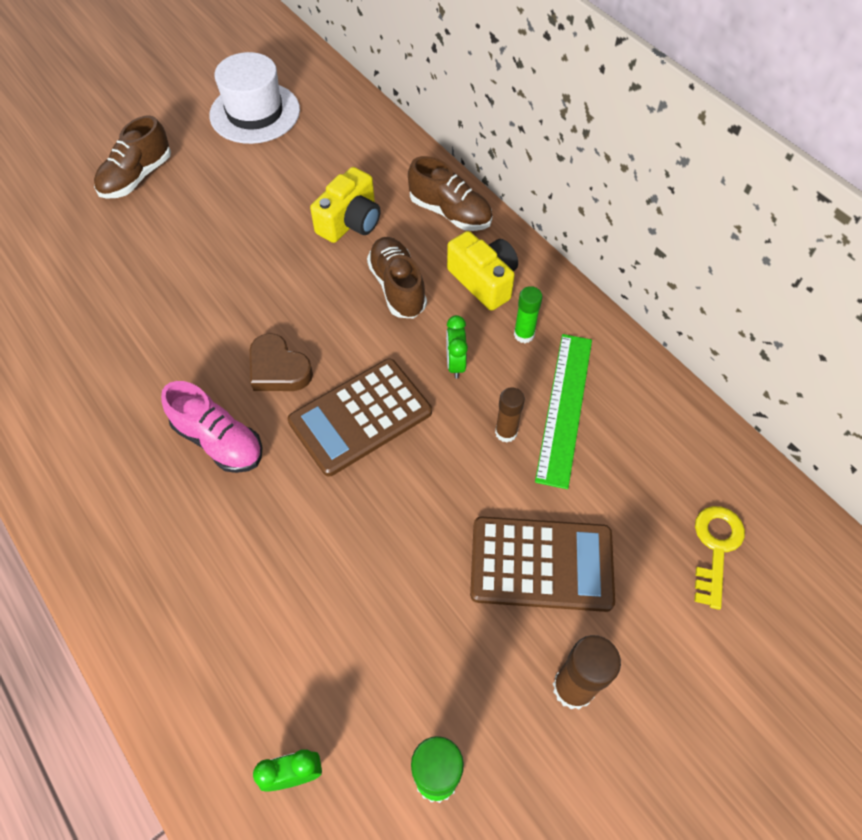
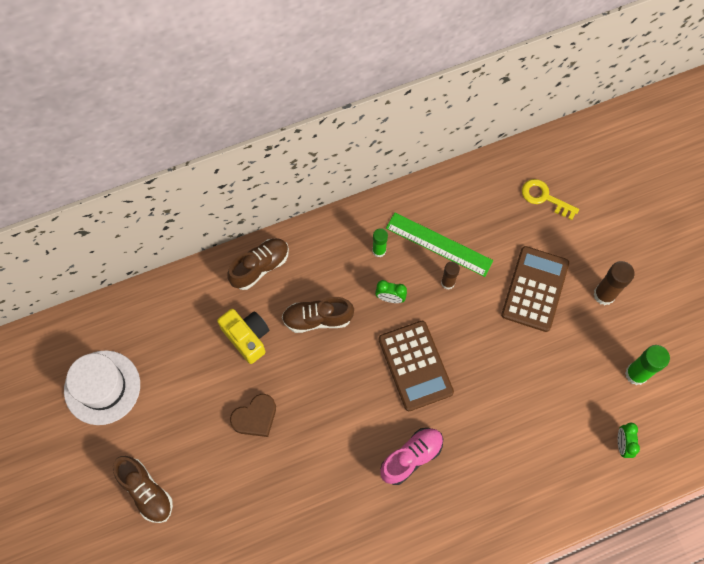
camera: 75 degrees left, 10 degrees up
(278, 369) = (364, 410): brown heart -> brown heart (255, 417)
(484, 281) = (328, 262): yellow camera -> none

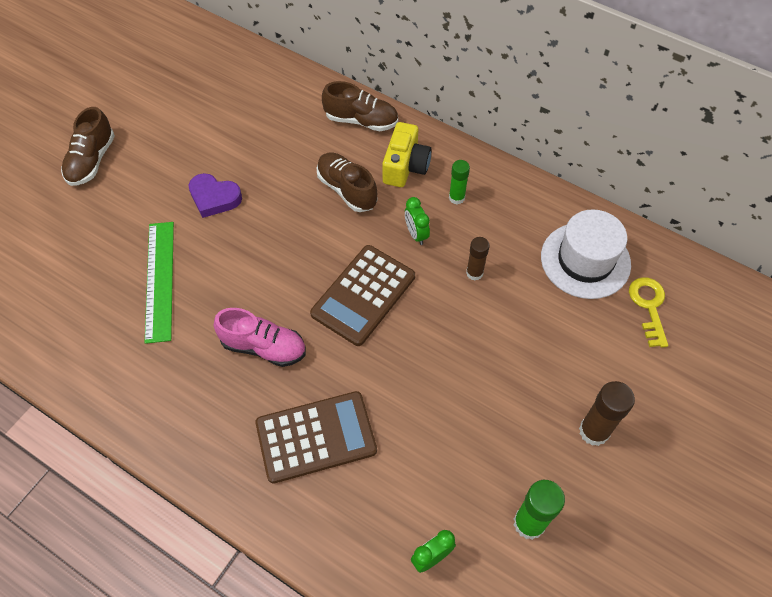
camera: 55 degrees right, 10 degrees down
(102, 387) = (166, 81): white hat -> white hat (585, 260)
(247, 337) = (287, 149): yellow camera -> yellow camera (405, 166)
(255, 417) = (214, 198): brown heart -> purple heart
(439, 244) = (508, 242): green ruler -> green ruler (160, 280)
(535, 289) = (538, 356): brown calculator -> brown calculator (316, 437)

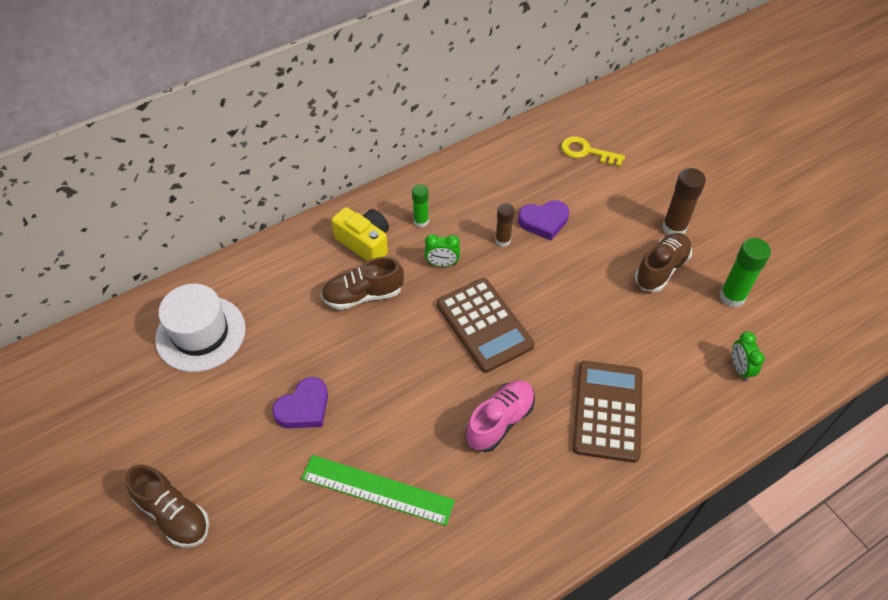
camera: 65 degrees left, 5 degrees down
(361, 120) = (290, 255): brown shoe -> brown shoe (661, 269)
(521, 300) = (544, 222): none -> purple heart
(585, 260) = (528, 168): white hat -> white hat (200, 333)

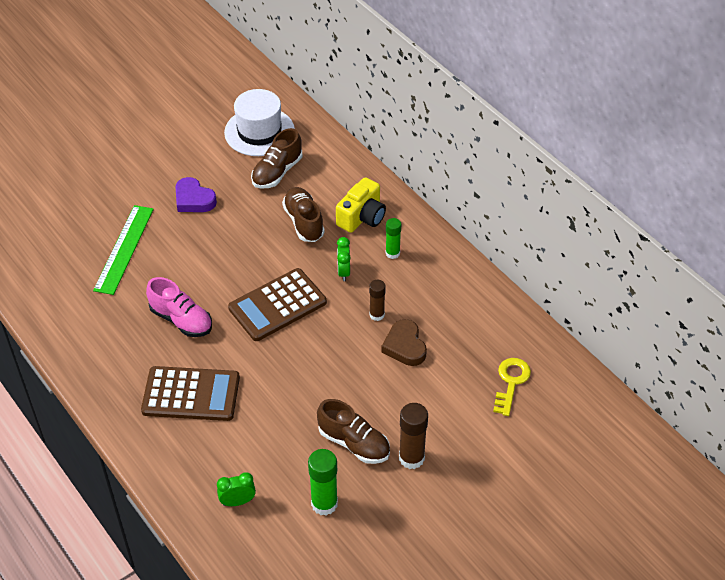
camera: 85 degrees right, 5 degrees down
(173, 514) = (110, 145): brown shoe -> brown shoe (277, 172)
(544, 222) = (405, 346): purple heart -> brown heart

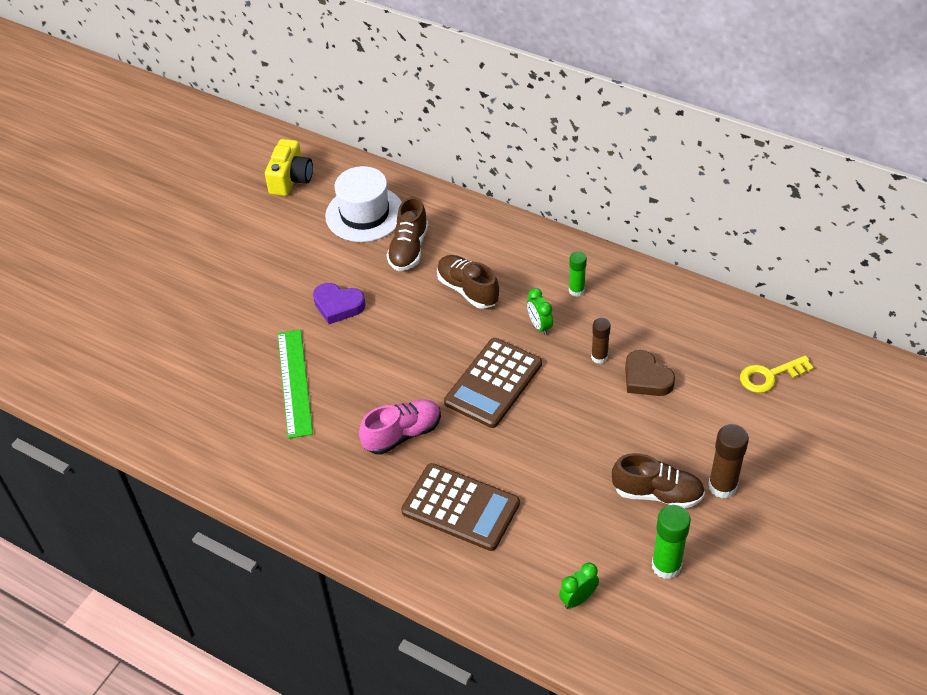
camera: 20 degrees left, 0 degrees up
(181, 320) = (402, 434): pink shoe -> pink shoe turned 45 degrees counterclockwise
(191, 394) = (460, 507): brown calculator -> brown calculator turned 45 degrees clockwise
(362, 217) = (523, 265): yellow camera -> yellow camera (291, 179)
(511, 382) = (769, 376): yellow key -> yellow key turned 105 degrees counterclockwise

